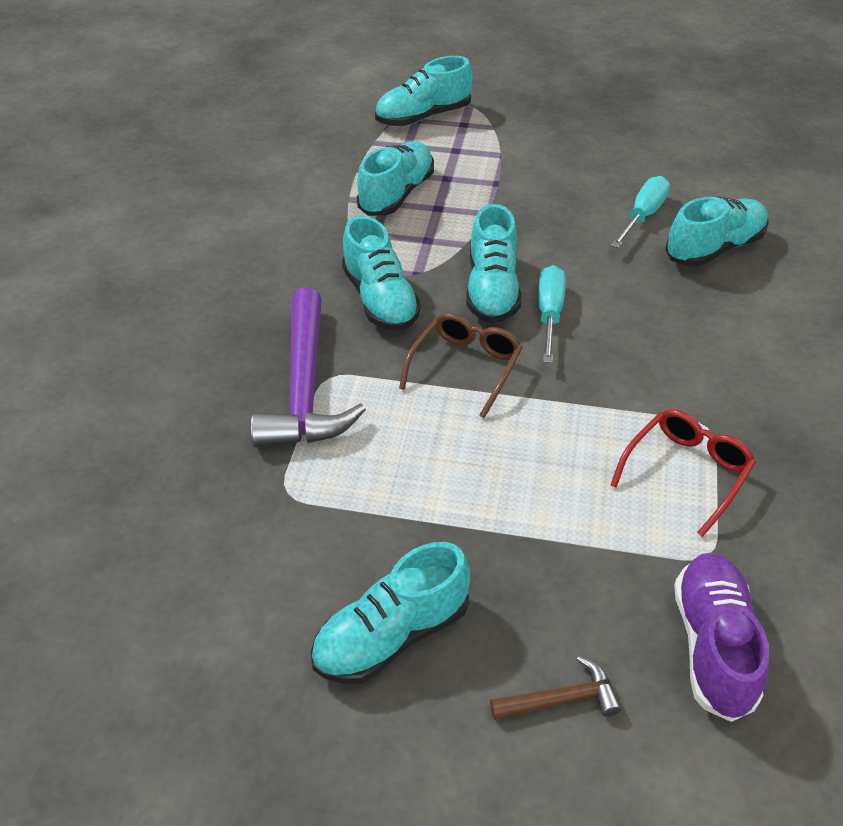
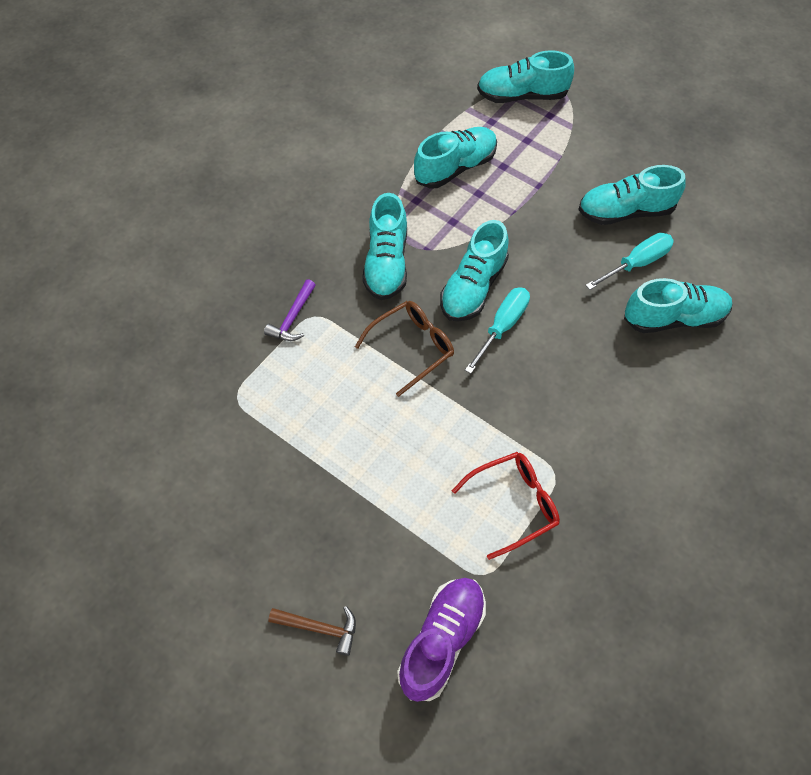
camera: 25 degrees right, 15 degrees up
(305, 387) = (293, 318): purple hammer -> purple hammer, size x0.47
(392, 635) = (243, 533): turquoise shoe -> turquoise shoe (625, 212)

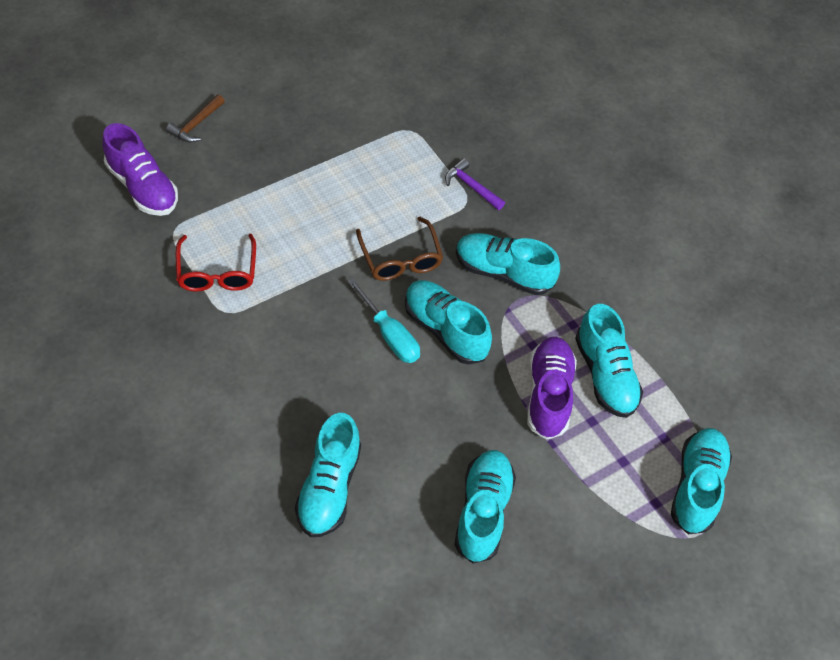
camera: 105 degrees right, 5 degrees down
(496, 199) = (548, 394): none -> purple shoe
(636, 263) = (410, 487): turquoise screwdriver -> none

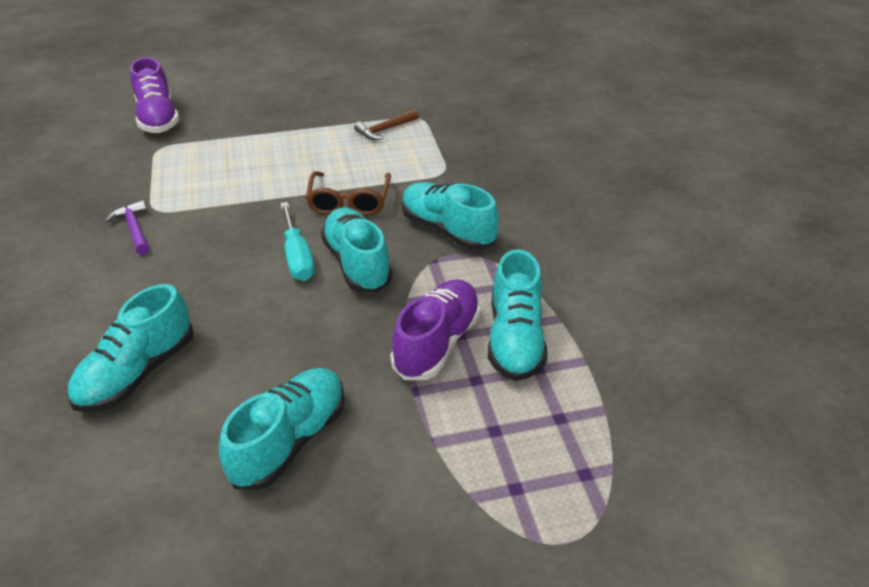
camera: 25 degrees right, 15 degrees down
(196, 124) = (234, 89): brown hammer -> brown hammer (385, 130)
(217, 272) = (172, 181): red glasses -> none
(471, 187) = (454, 163): purple hammer -> purple hammer (134, 229)
(696, 487) = (580, 484): turquoise shoe -> none

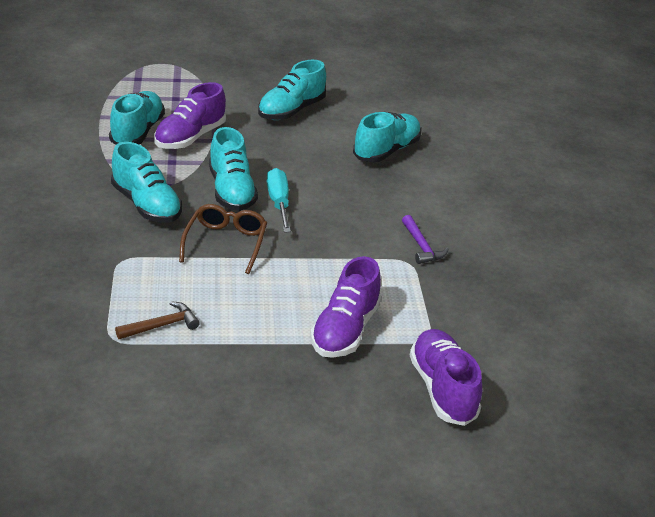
camera: 175 degrees left, 5 degrees down
(231, 145) = (345, 330): none -> purple shoe

